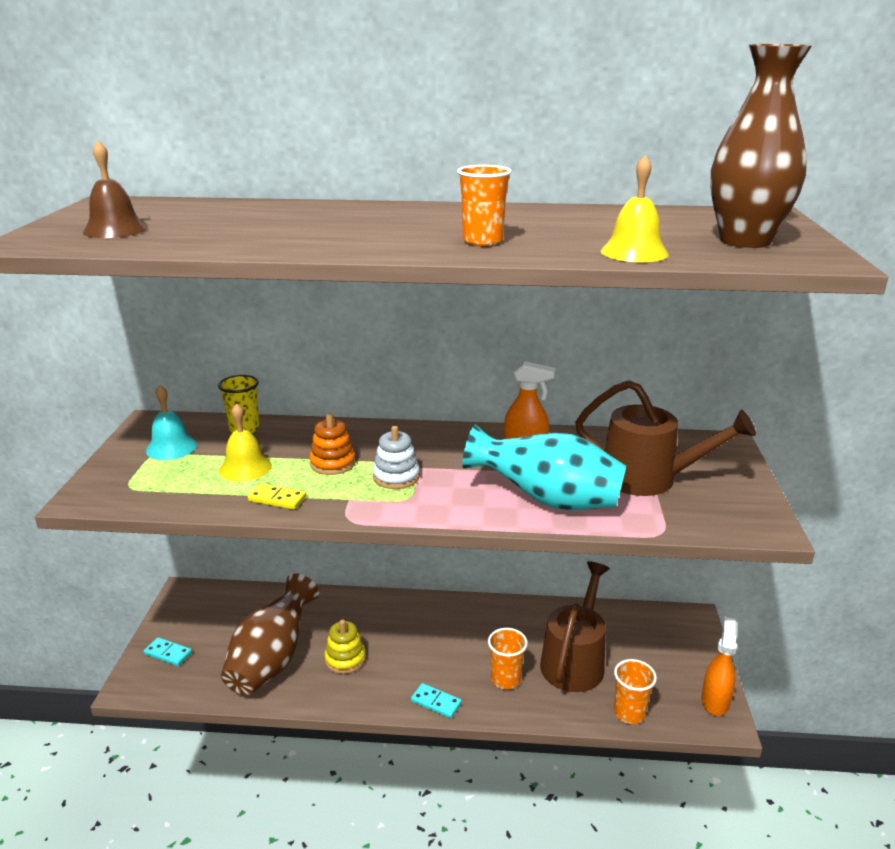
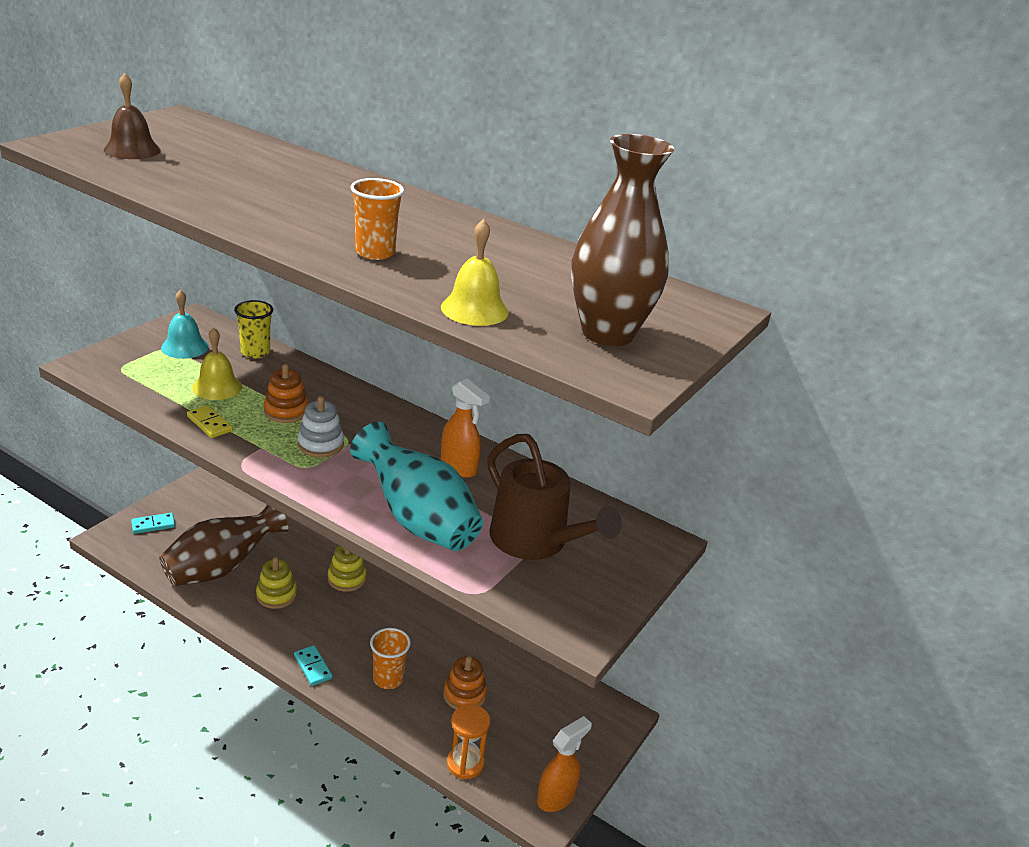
camera: 25 degrees right, 5 degrees up
(168, 653) = (153, 525): turquoise domino -> turquoise domino turned 75 degrees counterclockwise
(392, 617) = (347, 578): none -> yellow stacking toy
(574, 661) = (464, 695): brown watering can -> orange stacking toy
(629, 713) = (465, 763): orange cup -> orange hourglass

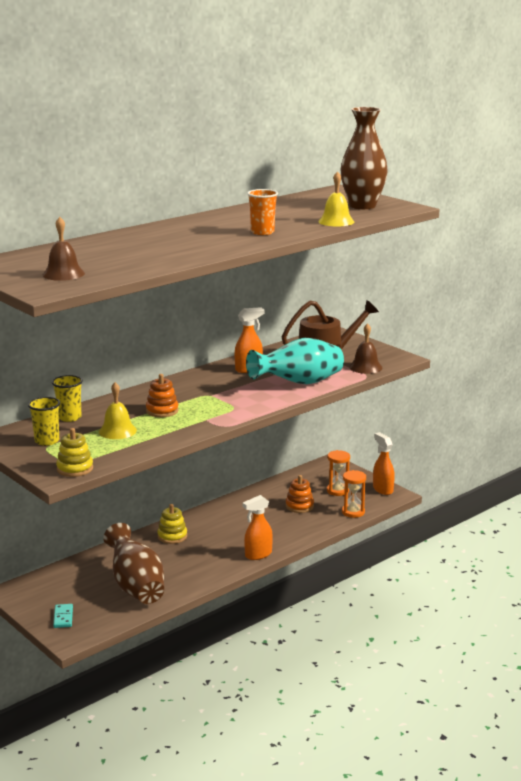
camera: 70 degrees left, 10 degrees down
(184, 347) = (47, 441): turquoise bell -> yellow cup
(209, 424) = (169, 434): yellow domino -> none
(276, 595) = (178, 565): yellow stacking toy -> yellow stacking toy (75, 469)
(313, 667) = (258, 555): turquoise domino -> orange spray bottle
(320, 444) = (209, 403): white stacking toy -> none
(388, 679) = (277, 529): orange cup -> none
(517, 590) = (365, 367): none -> brown bell
(529, 736) = (337, 491): none -> orange hourglass

